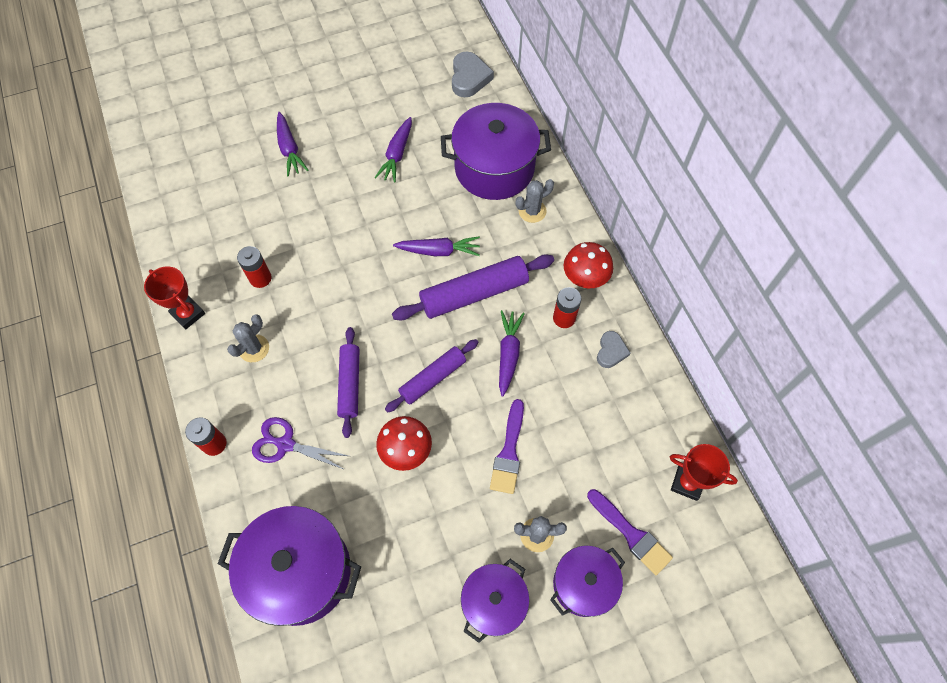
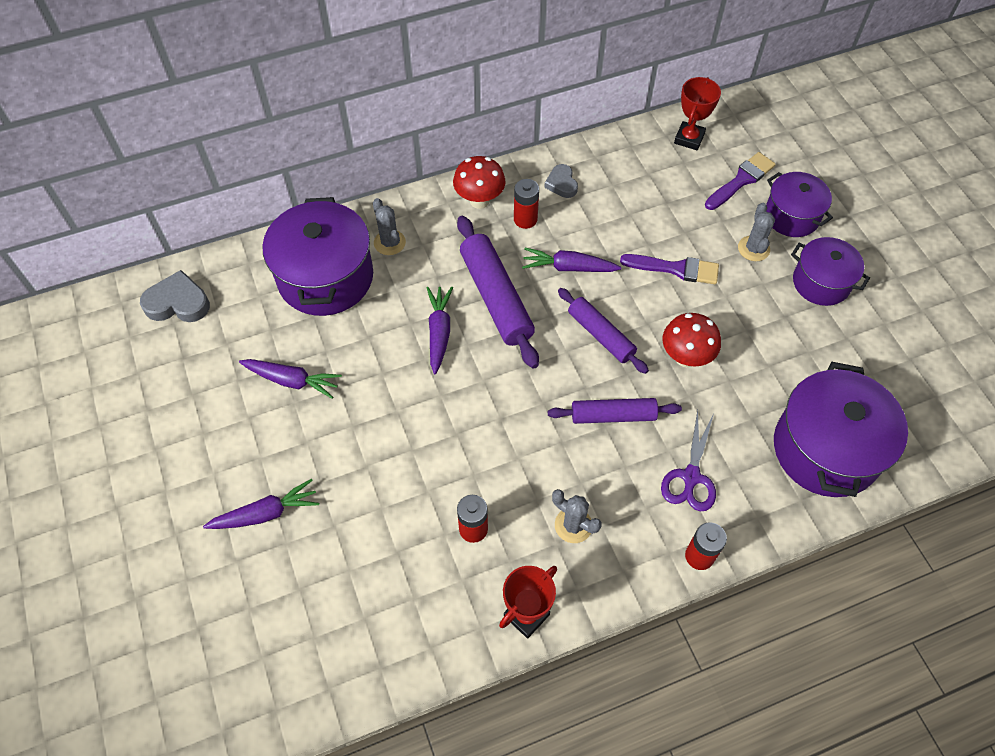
camera: 90 degrees left, 5 degrees down
(611, 351) = (561, 184): grey heart -> grey heart turned 120 degrees counterclockwise

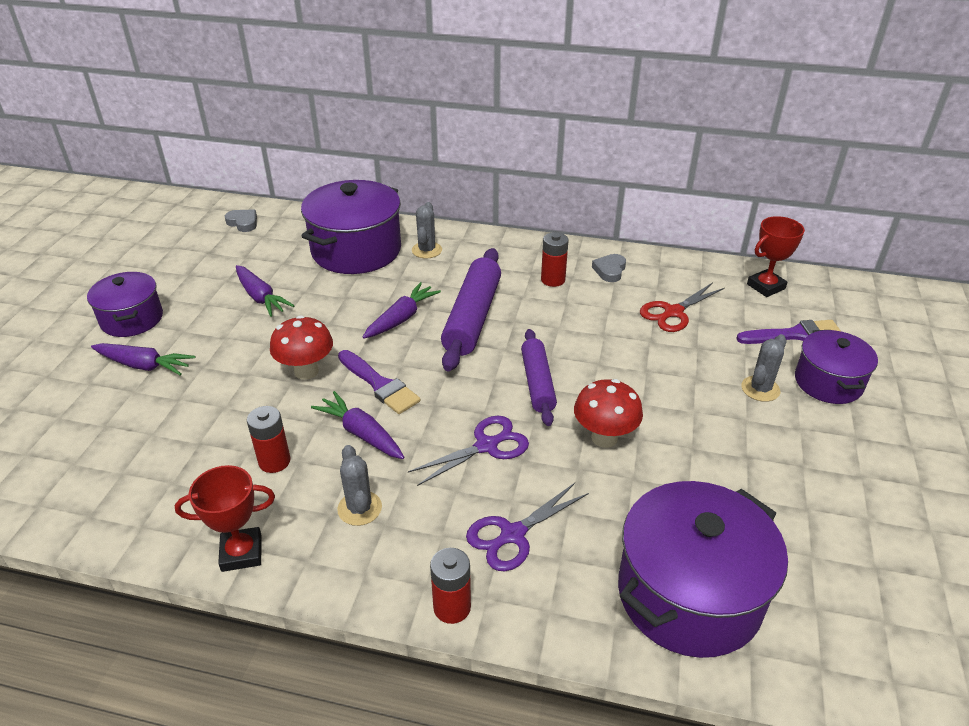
camera: 35 degrees right, 20 degrees down
(178, 303) = (243, 223): grey heart -> grey heart, size x0.63
(479, 200) = (526, 254): red mushroom -> red mushroom (306, 371)
(568, 267) = (557, 325): purple carrot -> purple carrot (361, 433)
(613, 416) = (486, 446): purple rolling pin -> purple scissors
(643, 204) = (673, 312): none -> red scissors
(675, 269) = (660, 369): purple brush -> purple brush (379, 384)
(821, 282) = (816, 448): purple pot -> purple pot (132, 319)

